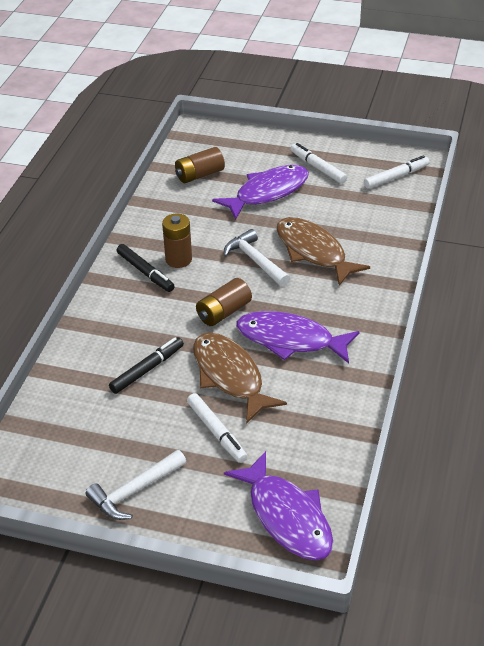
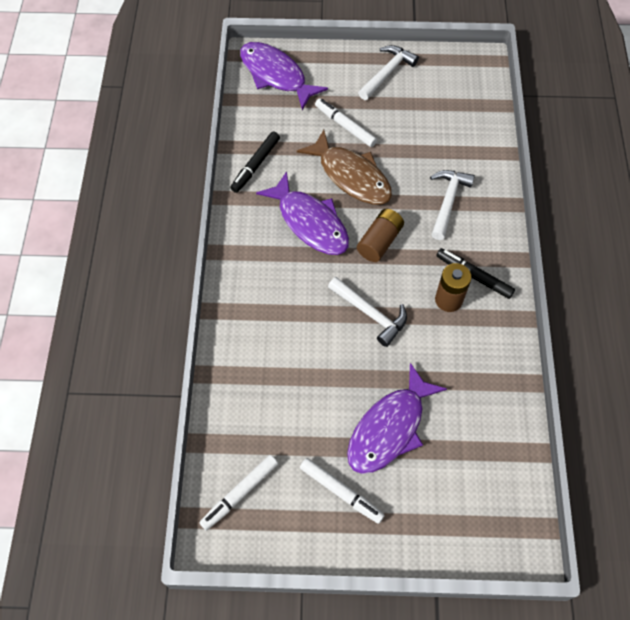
camera: 165 degrees right, 20 degrees up
(136, 335) = (448, 202): none -> white hammer
(147, 369) = (422, 169): black marker -> black marker (255, 165)
(199, 175) = (482, 445): brown battery -> none
(290, 340) = (310, 222): purple fish -> purple fish turned 45 degrees clockwise
(313, 252) = (314, 339): brown fish -> none

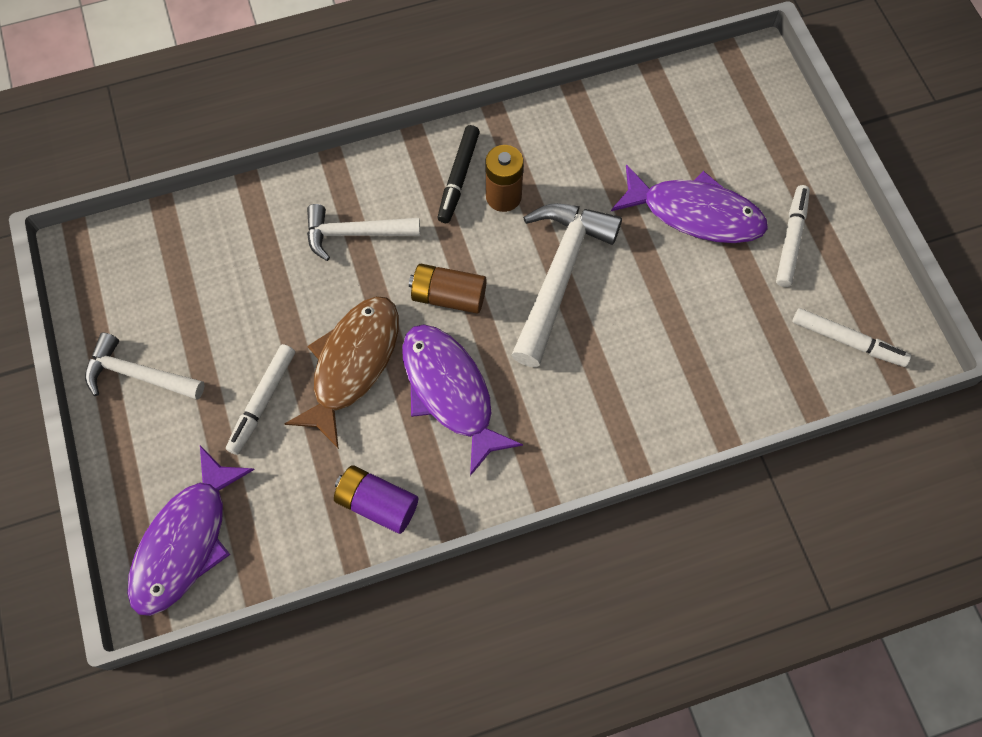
camera: 110 degrees left, 5 degrees up
(255, 165) = (377, 503): black marker -> purple battery
(310, 222) = (450, 392): purple fish -> purple fish turned 60 degrees counterclockwise
(370, 314) = (559, 276): white hammer -> white hammer, size x1.56

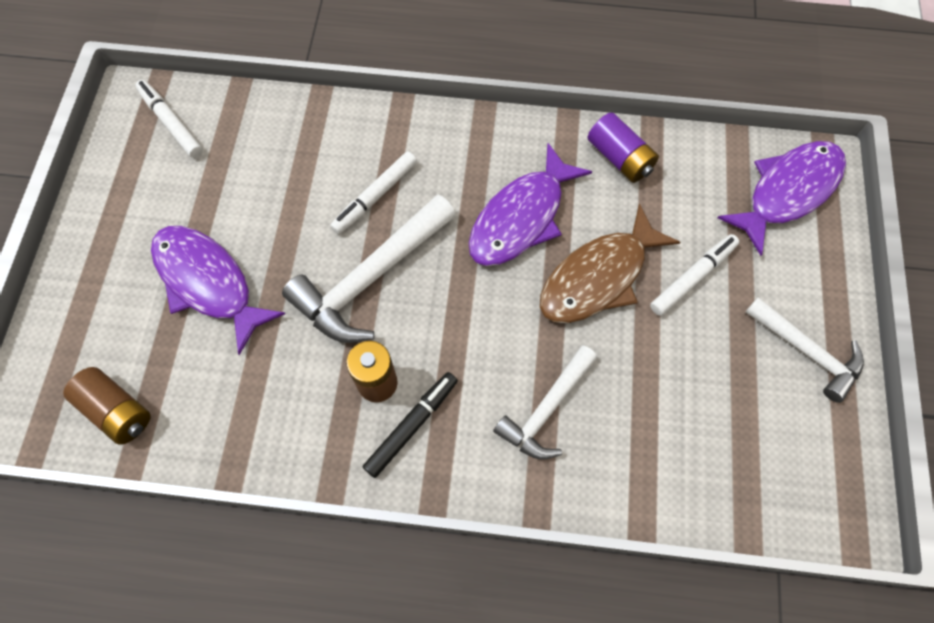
camera: 155 degrees left, 0 degrees up
(355, 233) = (546, 409): white hammer -> white hammer turned 105 degrees clockwise
(448, 296) = (482, 302): brown battery -> brown battery (117, 411)
(450, 392) = (521, 217): purple fish -> purple fish turned 45 degrees clockwise
(791, 239) = (144, 221): white marker -> white marker (375, 196)

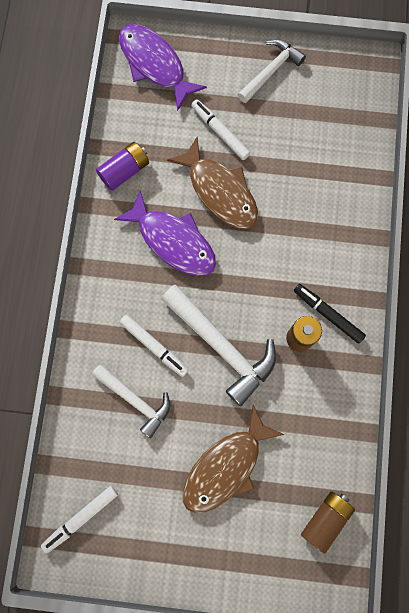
camera: 90 degrees left, 10 degrees up
(208, 283) = (226, 466): purple fish -> brown fish
(546, 409) = (313, 229): white hammer -> white hammer (135, 400)

